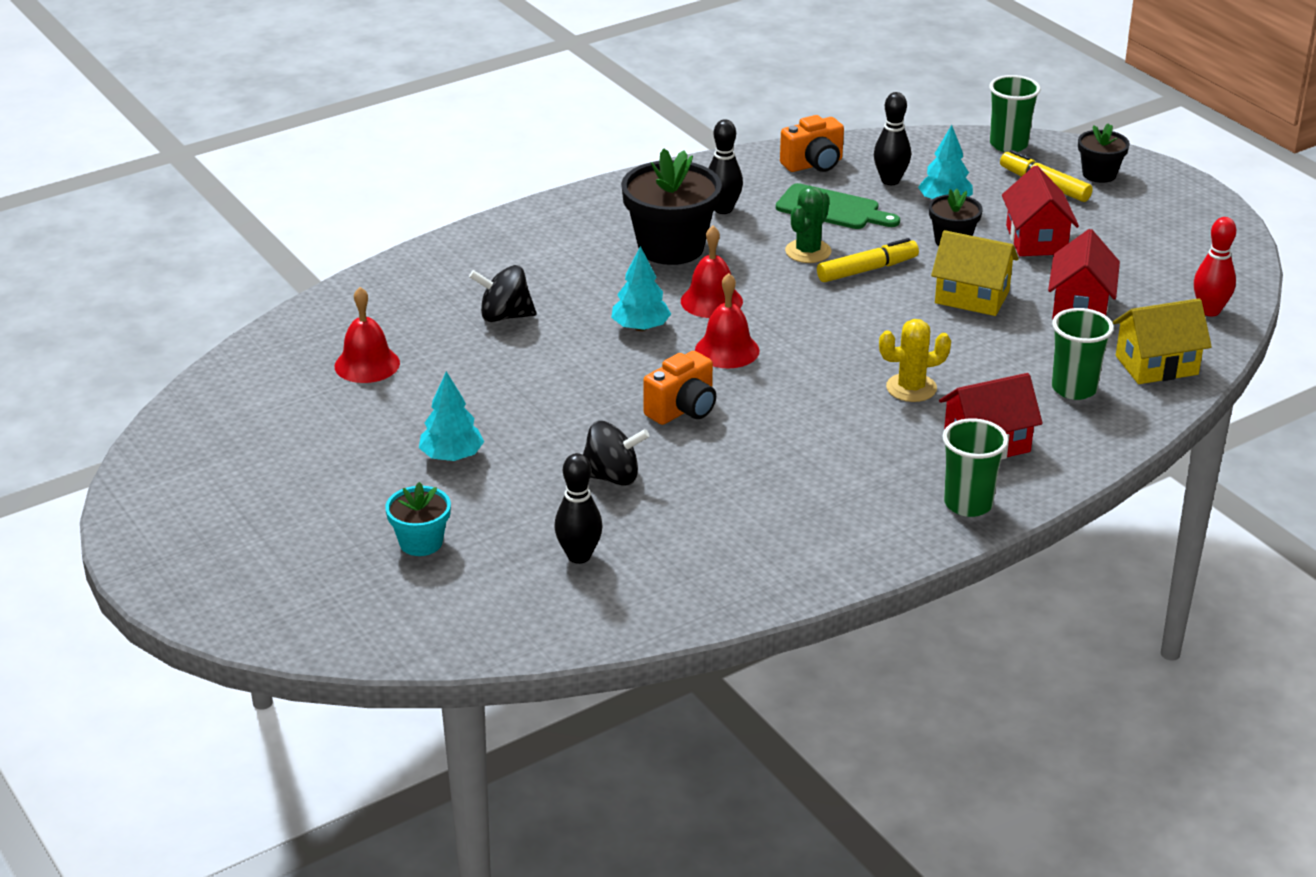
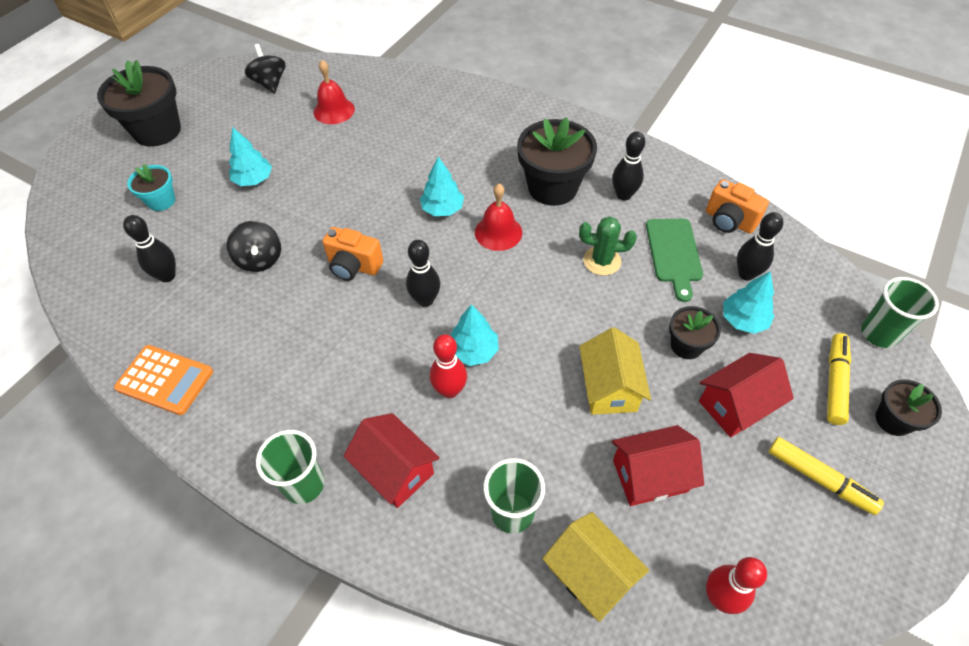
camera: 65 degrees right, 20 degrees up
(250, 526) = (157, 131): none -> black flower pot
(504, 316) = (418, 144): black spinning top -> black spinning top (270, 83)
(727, 350) = (440, 263): red bell -> none
(758, 580) = (165, 380): none -> orange calculator
(775, 373) = (425, 300): none -> black bowling pin
(867, 270) = (601, 305): yellow marker -> yellow marker (819, 479)
(870, 361) = (473, 351): none -> turquoise tree
(911, 388) = (450, 390): yellow cactus -> red bowling pin

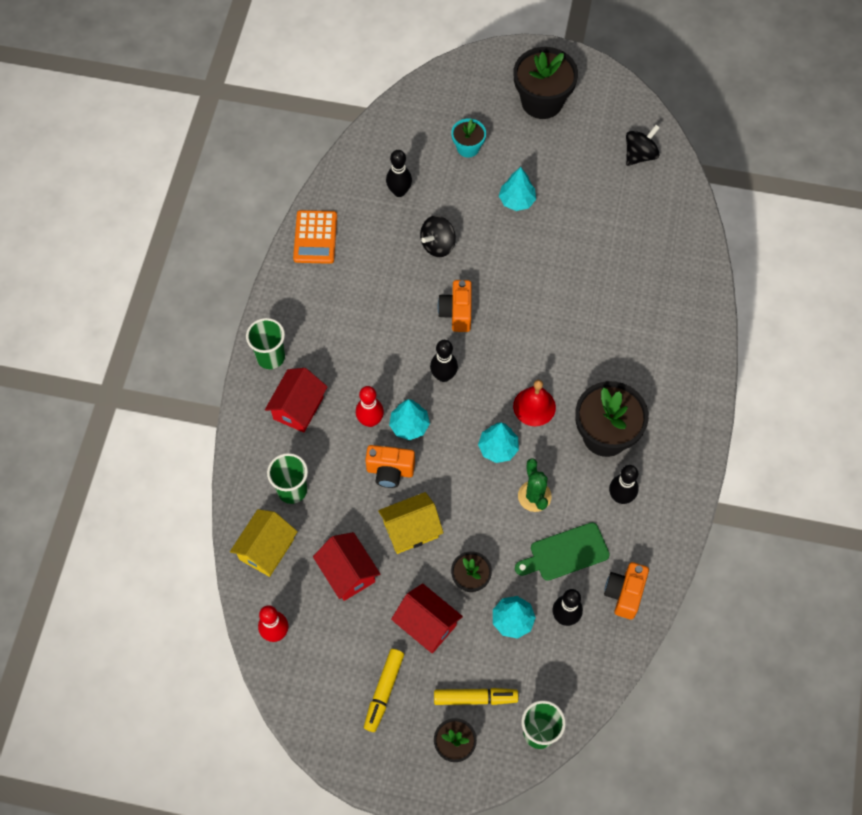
camera: 70 degrees right, 10 degrees up
(334, 110) = (627, 222): red bell -> none
(442, 209) = (543, 355): turquoise tree -> turquoise tree (498, 448)
(525, 388) = (390, 471): none -> orange camera

